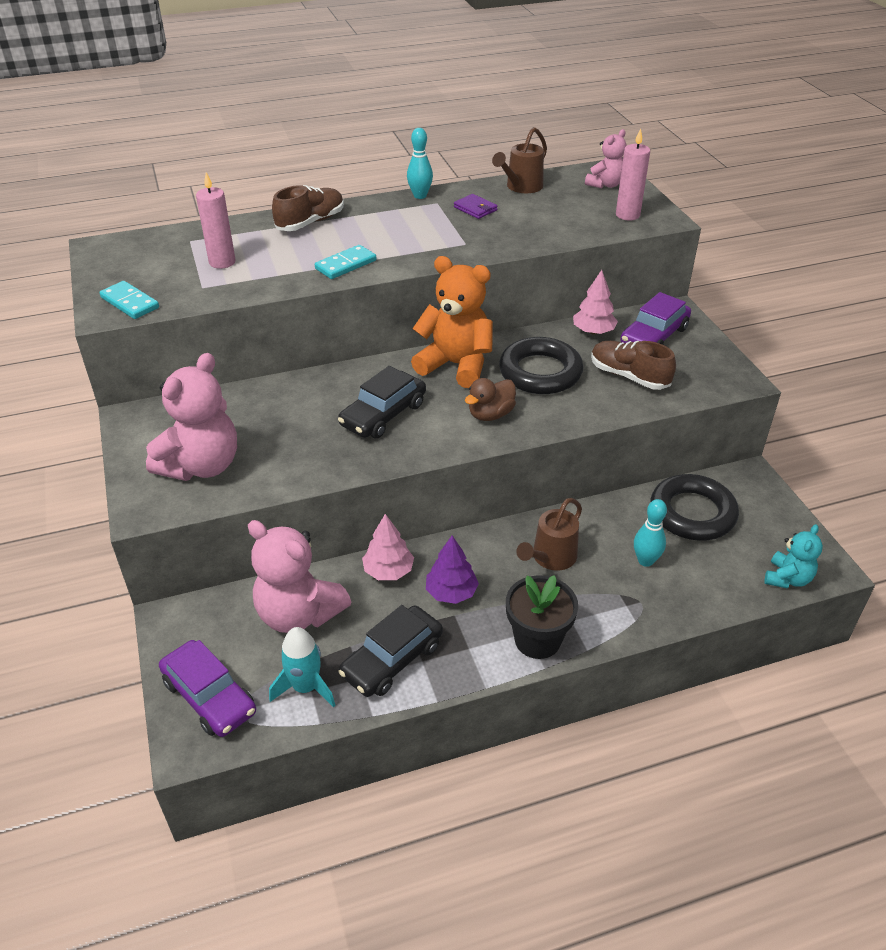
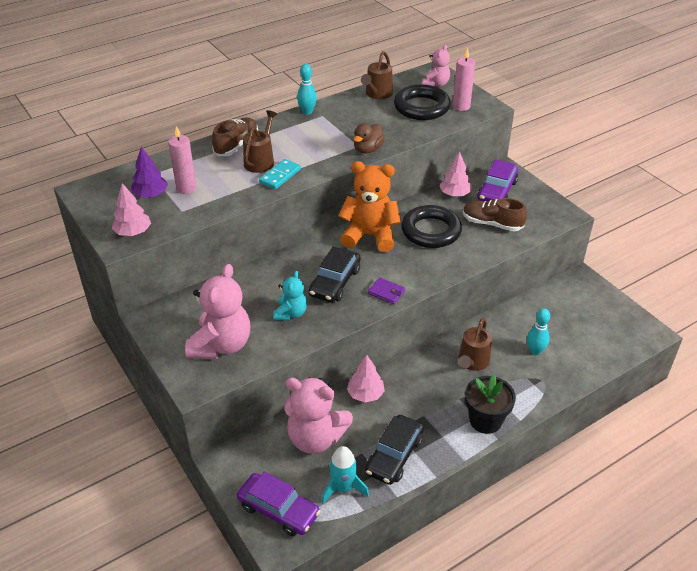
camera: 15 degrees left, 0 degrees up
(130, 303) = (133, 232): turquoise domino -> pink tree
(331, 244) = (261, 161): none -> brown watering can
(451, 592) = (415, 400): purple tree -> purple tree (150, 195)
(475, 209) = (352, 117): purple wallet -> purple wallet (386, 292)
(490, 414) = (410, 269): brown duck -> brown duck (367, 149)
(692, 513) = (553, 312): black ring -> black ring (421, 107)
(787, 578) = (628, 345): turquoise teddy bear -> turquoise teddy bear (291, 313)

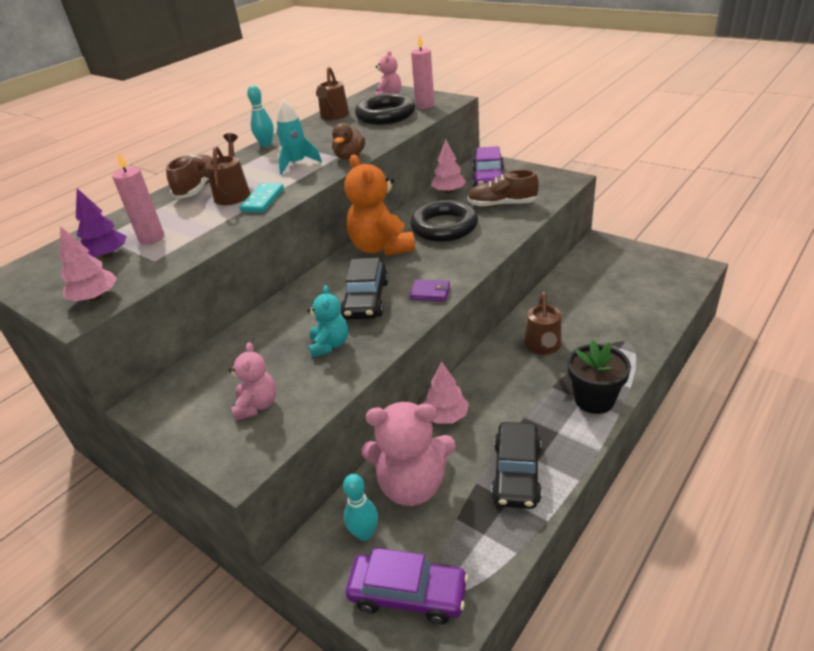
camera: 15 degrees left, 5 degrees down
(221, 345) = (257, 405): pink teddy bear -> pink teddy bear, size x0.55
(343, 488) = (476, 534): turquoise rocket -> turquoise rocket (297, 163)
(370, 236) = (381, 247): orange teddy bear -> orange teddy bear turned 105 degrees counterclockwise
(535, 351) = (600, 316): turquoise bowling pin -> turquoise bowling pin (364, 533)

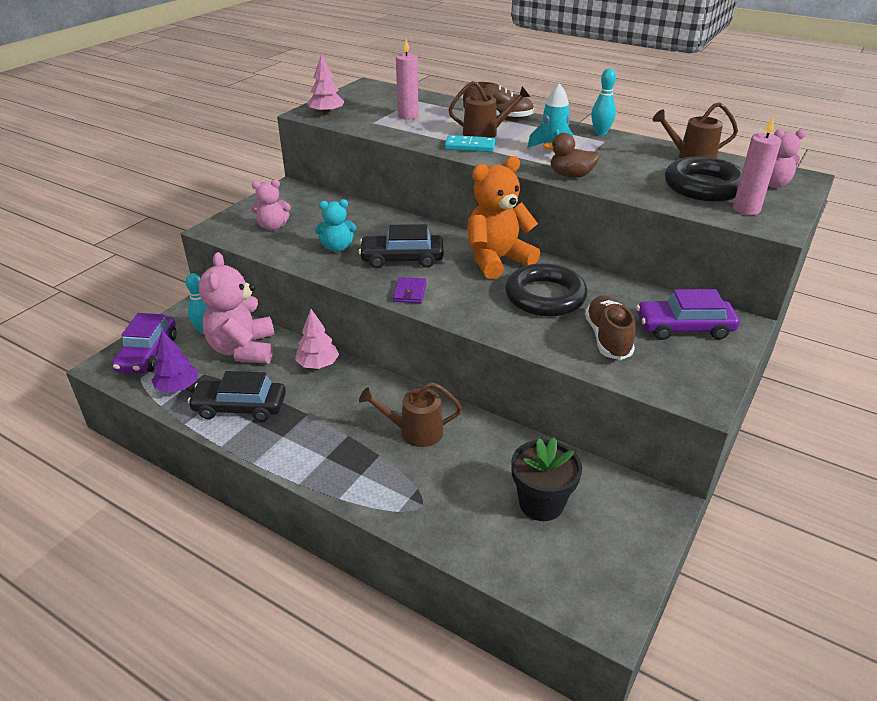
camera: 80 degrees right, 0 degrees up
(107, 256) = (384, 107): purple tree -> purple tree (178, 387)
(448, 191) = (637, 297): pink tree -> none
(594, 399) = (323, 466): black flower pot -> black flower pot (541, 503)

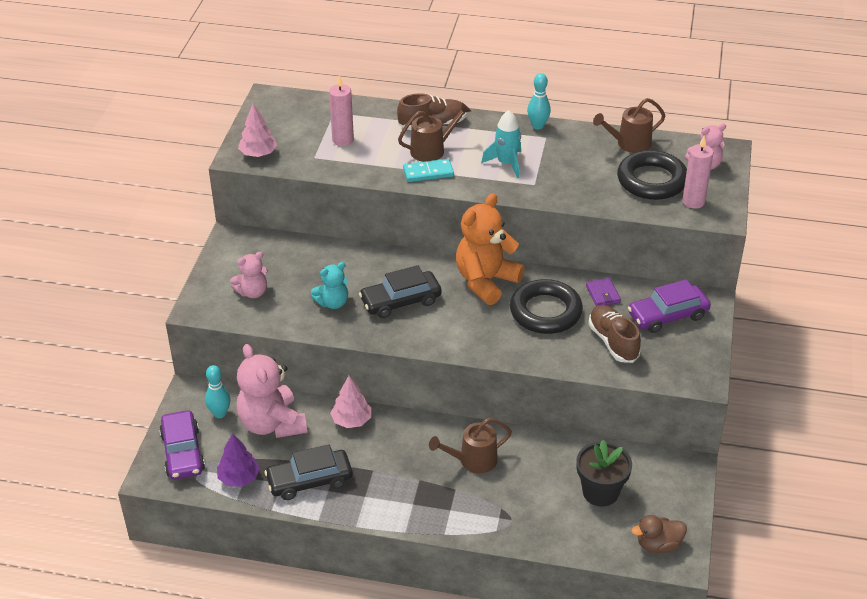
camera: 20 degrees left, 5 degrees up
(410, 292) = (429, 337): purple wallet -> purple wallet (603, 294)
(571, 175) = (537, 192): brown duck -> brown duck (658, 545)

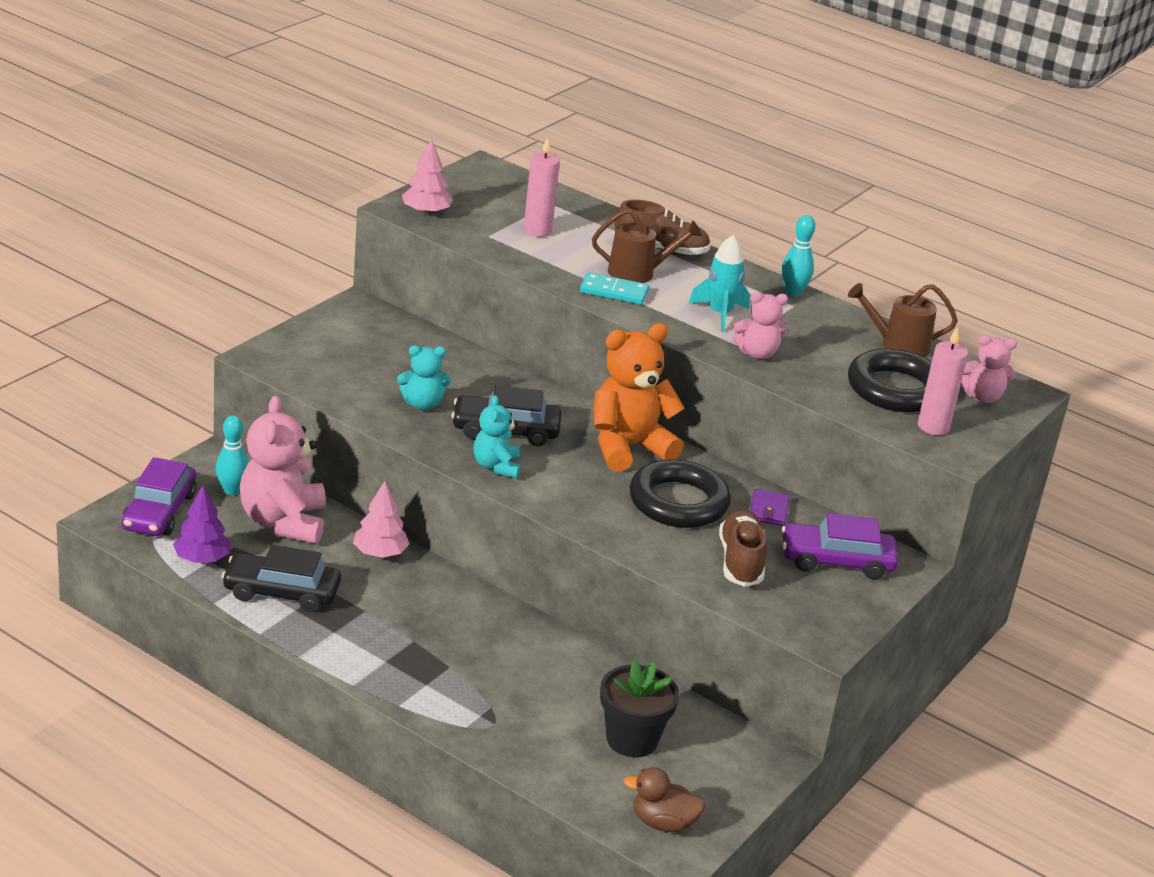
camera: 20 degrees right, 10 degrees down
(252, 292) = (337, 363): pink teddy bear -> pink teddy bear (757, 353)
(415, 333) = (496, 467): none -> turquoise teddy bear
(472, 461) = (495, 647): brown watering can -> none

